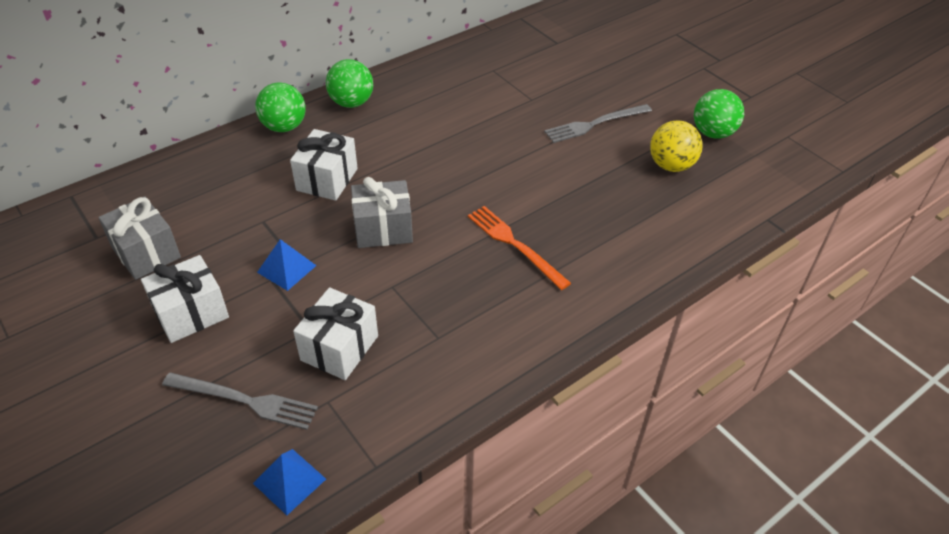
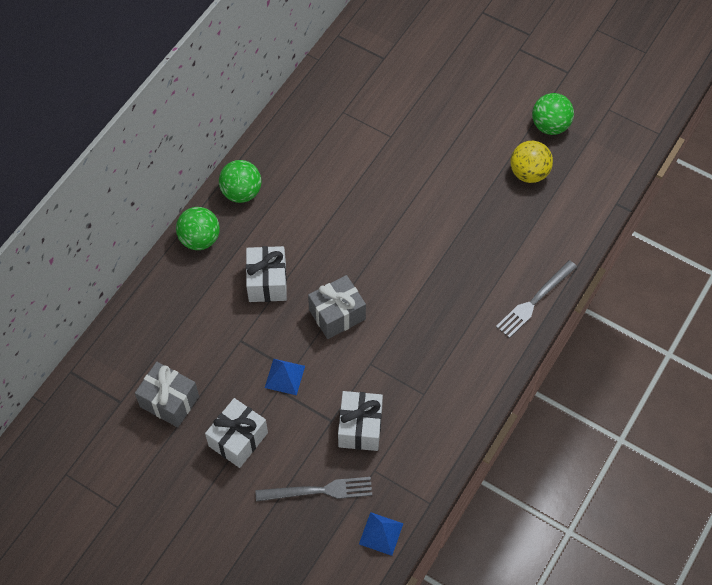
camera: 20 degrees left, 15 degrees up
(515, 245) = (442, 294): orange fork -> none
(595, 124) = (453, 148): grey fork -> grey fork (534, 301)

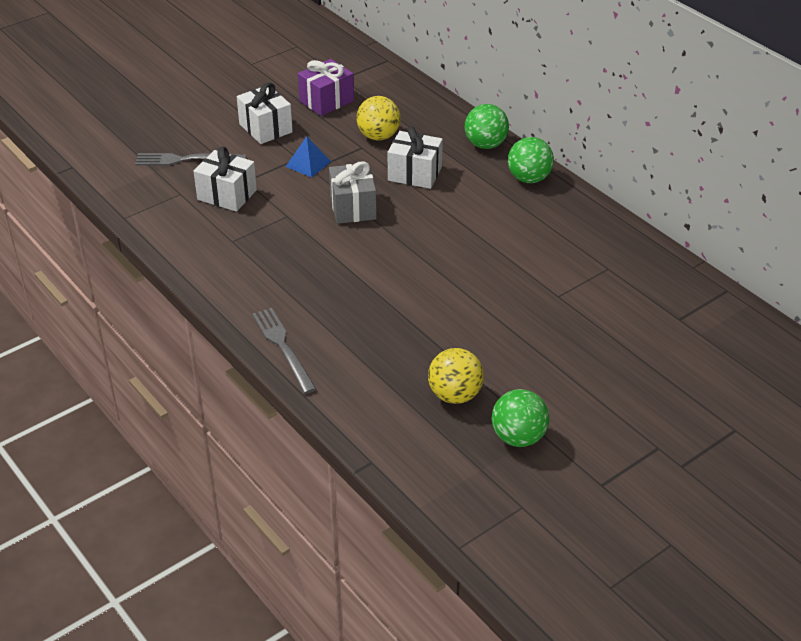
camera: 110 degrees right, 20 degrees down
(169, 401) = (326, 101): grey gift -> purple gift
(217, 332) = (378, 136): none -> yellow ball
(319, 491) = (186, 159): grey fork -> grey fork turned 75 degrees clockwise
(381, 533) = (121, 184): blue pyramid -> none

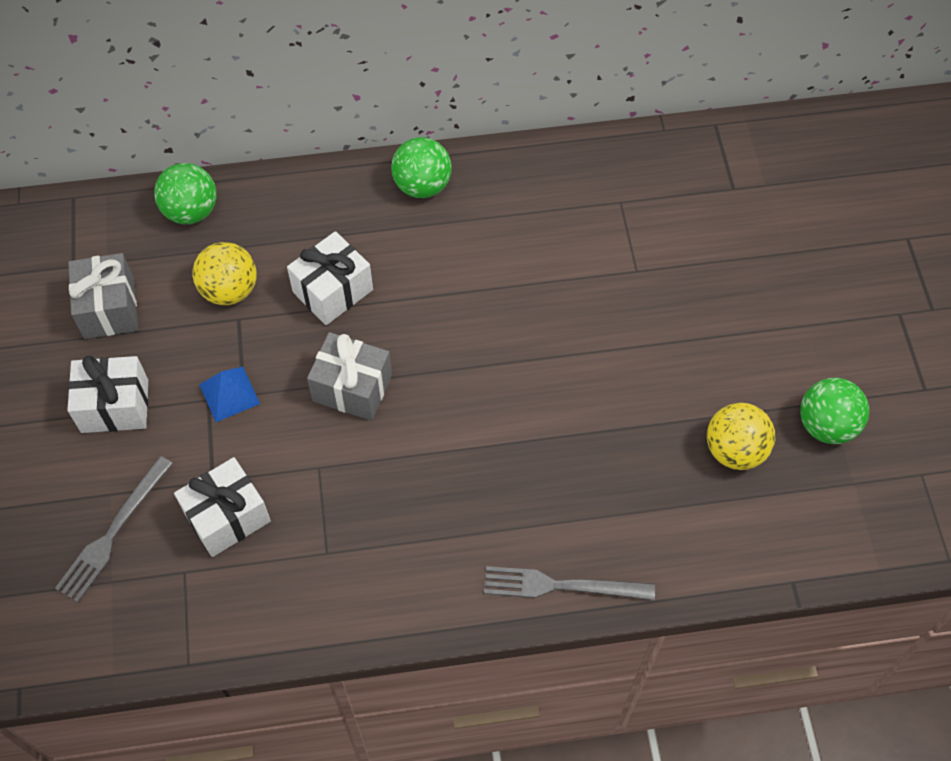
camera: 60 degrees left, 20 degrees up
(326, 101) = (109, 308): purple gift -> grey gift
(485, 144) = (329, 191): green ball -> green ball (191, 211)

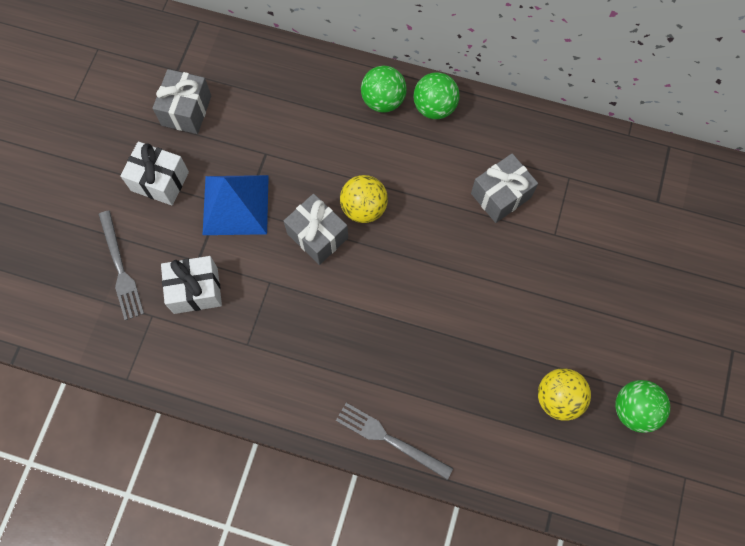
camera: 25 degrees right, 10 degrees up
(113, 532) = (120, 268): grey fork -> grey fork turned 75 degrees counterclockwise
(191, 211) = (270, 62): green ball -> green ball (383, 100)
(229, 290) = (269, 130): yellow ball -> yellow ball (364, 208)
(229, 394) = (236, 205): blue pyramid -> blue pyramid, size x1.87
(333, 291) = (337, 160): white gift -> none
(551, 253) = (501, 195): none -> grey gift

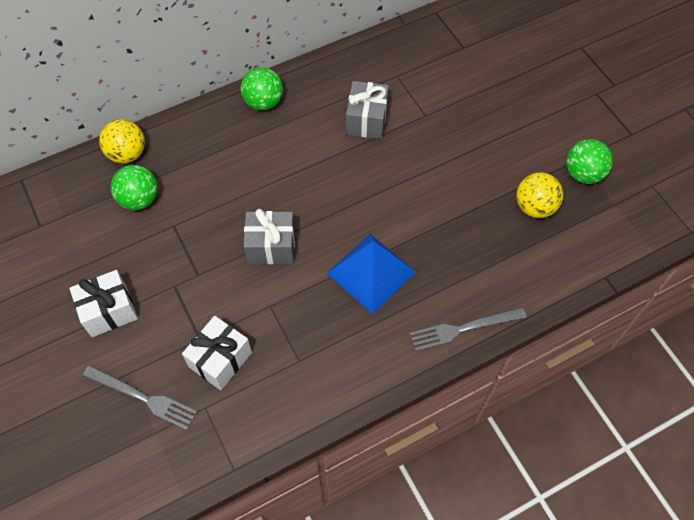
camera: 45 degrees left, 10 degrees down
(186, 110) = (78, 246): grey gift -> none
(236, 205) = (188, 277): blue pyramid -> blue pyramid (371, 272)
(364, 208) = (284, 202): yellow ball -> yellow ball (127, 154)
(383, 100) = (223, 125): green ball -> green ball (139, 199)

